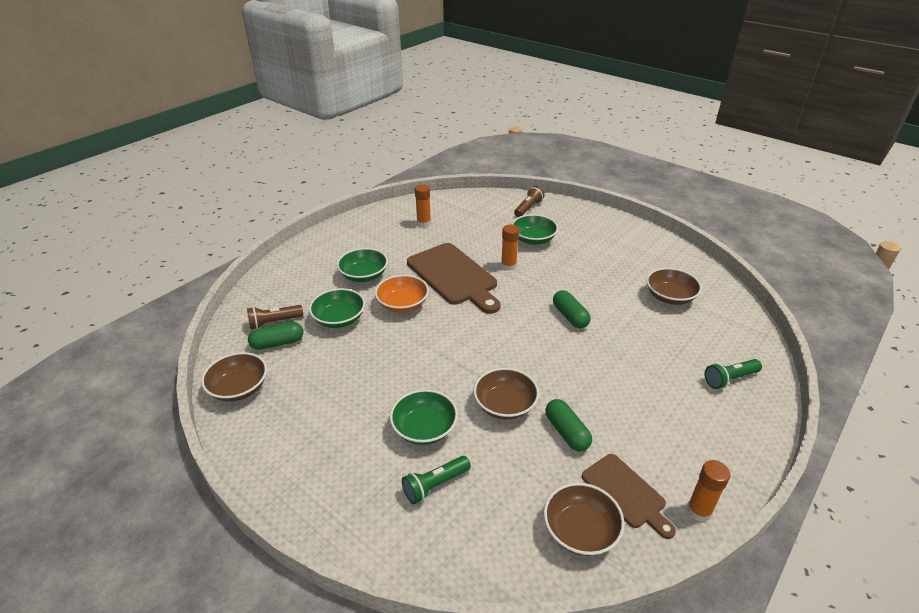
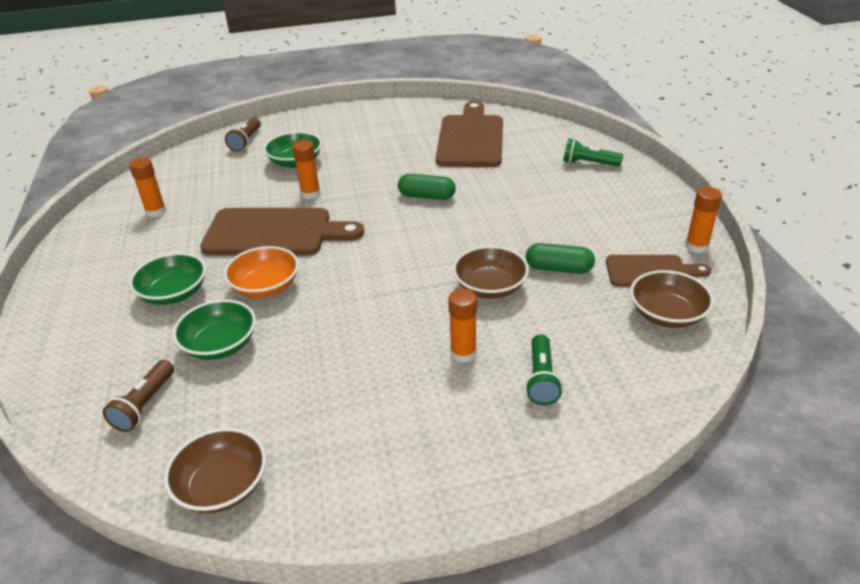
camera: 50 degrees left, 0 degrees up
(277, 343) = (188, 416): green capsule -> none
(424, 429) = (463, 353): green bowl -> orange glue stick
(528, 208) = (246, 141): brown flashlight -> brown flashlight turned 150 degrees counterclockwise
(670, 297) = (471, 138): brown bowl -> brown cutting board
(729, 379) = (588, 163): green flashlight -> green flashlight turned 90 degrees clockwise

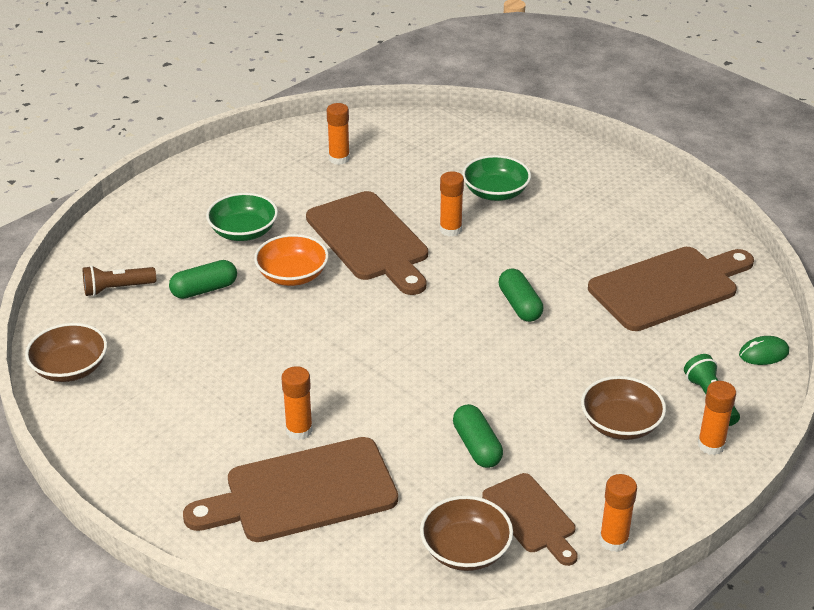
camera: 55 degrees right, 0 degrees up
(220, 345) = (204, 289): green bowl -> green capsule
(246, 141) = (500, 143): brown flashlight -> none
(490, 287) = (406, 410): brown bowl -> brown bowl (620, 424)
(541, 379) = (302, 492): green flashlight -> brown cutting board
(564, 132) = (763, 353): none -> green mouse
(631, 179) = (711, 445): none -> orange glue stick

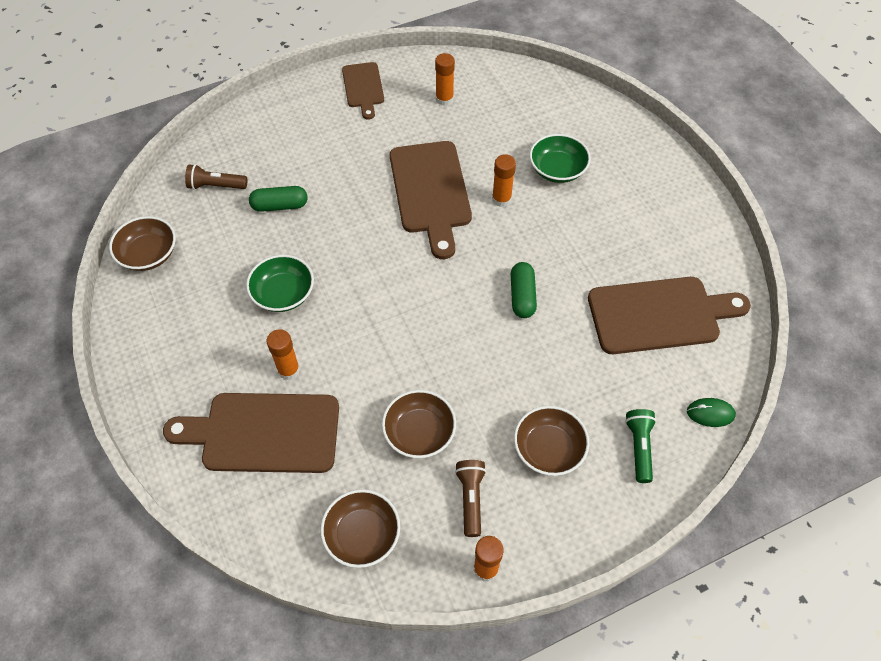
camera: 20 degrees right, 20 degrees up
(243, 232) = (335, 155): green bowl -> green bowl (283, 294)
(292, 275) = (353, 210): orange bowl -> none
(477, 446) = (419, 432): green capsule -> brown bowl
(531, 517) = (430, 520): brown cutting board -> brown cutting board (363, 87)
(564, 487) = (470, 498): none -> brown flashlight
(711, 445) = (616, 497): orange glue stick -> none

